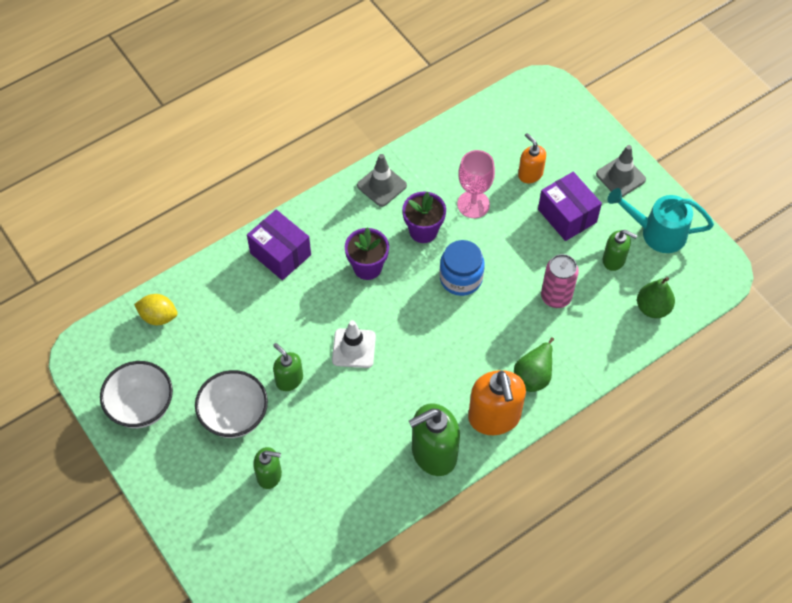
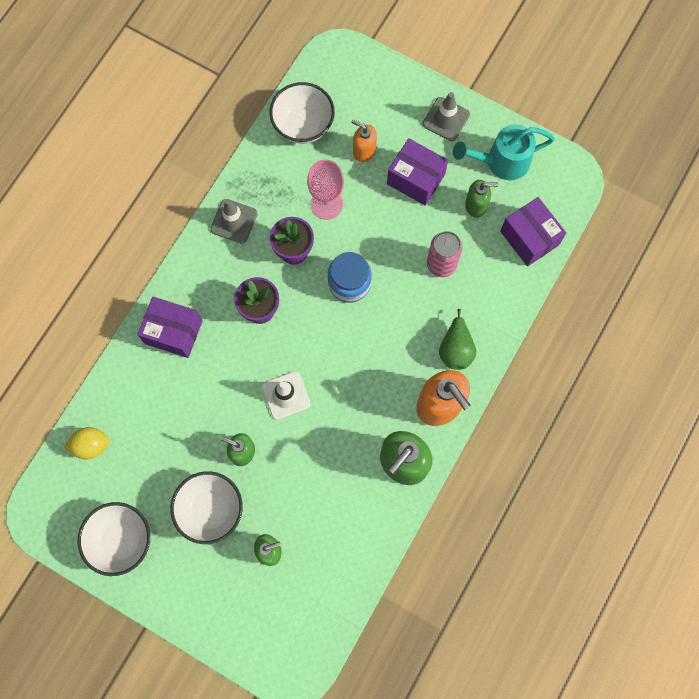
camera: 25 degrees left, 15 degrees up
(484, 132) = (303, 125): none -> white bowl
(652, 308) = (529, 238): green pear -> purple box

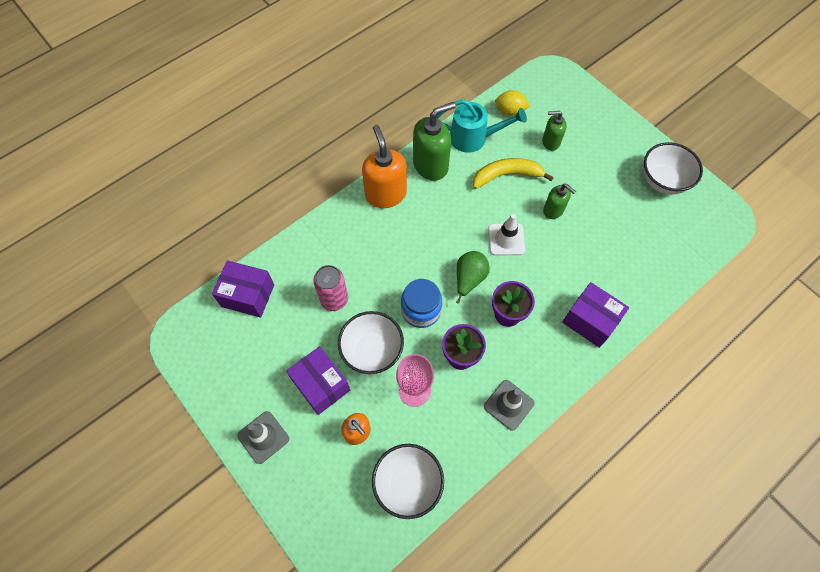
camera: 160 degrees left, 10 degrees down
(91, 445) = (678, 253): yellow lemon -> yellow lemon (510, 111)
(211, 510) = (588, 180): white bowl -> white bowl (372, 351)
(309, 481) = (507, 175): none -> yellow banana
(456, 349) = (354, 229): green pear -> green pear (469, 279)
(476, 205) = (278, 340): green soap dispenser -> none
(501, 161) = (234, 374): turquoise watering can -> turquoise watering can (474, 138)
(529, 238) = (248, 295): purple box -> purple box turned 60 degrees counterclockwise

